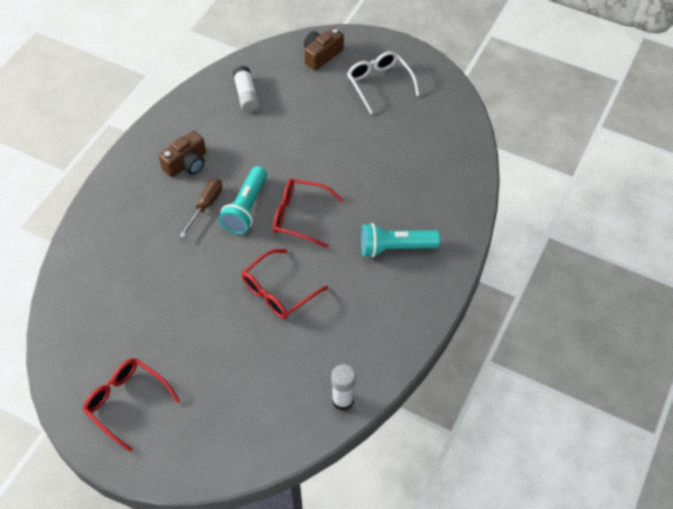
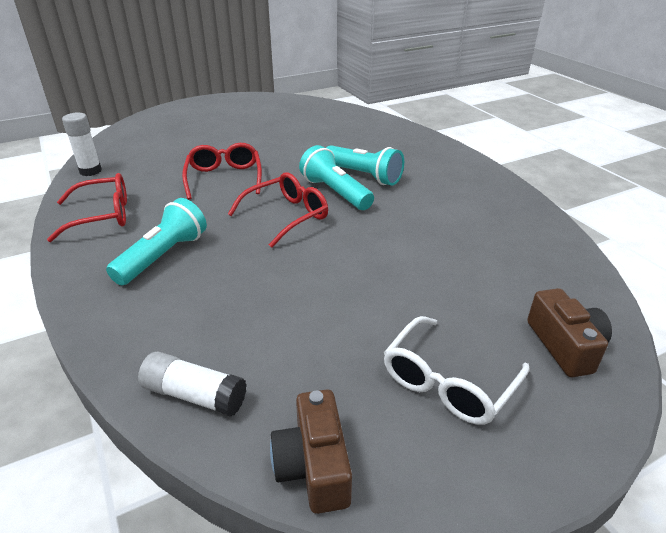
camera: 125 degrees right, 20 degrees down
(126, 402) = (232, 110): red glasses -> red glasses (102, 216)
(187, 163) = (429, 181): brown camera -> brown camera (314, 465)
(206, 205) = (363, 176): brown screwdriver -> turquoise flashlight
(246, 95) = (511, 246): white glue stick -> white glue stick (194, 395)
(379, 84) = (448, 382): white glasses -> white glasses turned 120 degrees clockwise

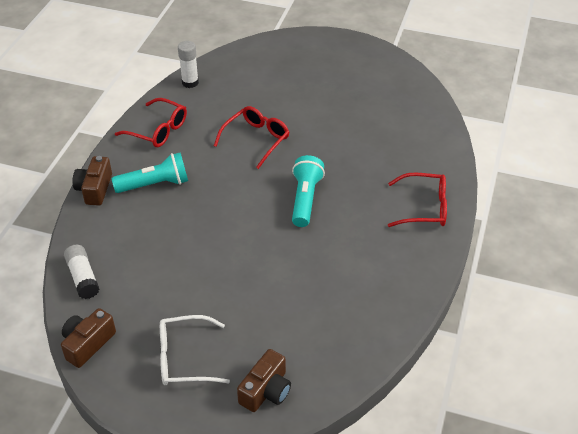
camera: 45 degrees right, 10 degrees up
(85, 299) = (95, 189): none -> brown camera
(286, 216) = (251, 199): red glasses -> red glasses (424, 208)
(363, 176) = (345, 196): turquoise flashlight -> none

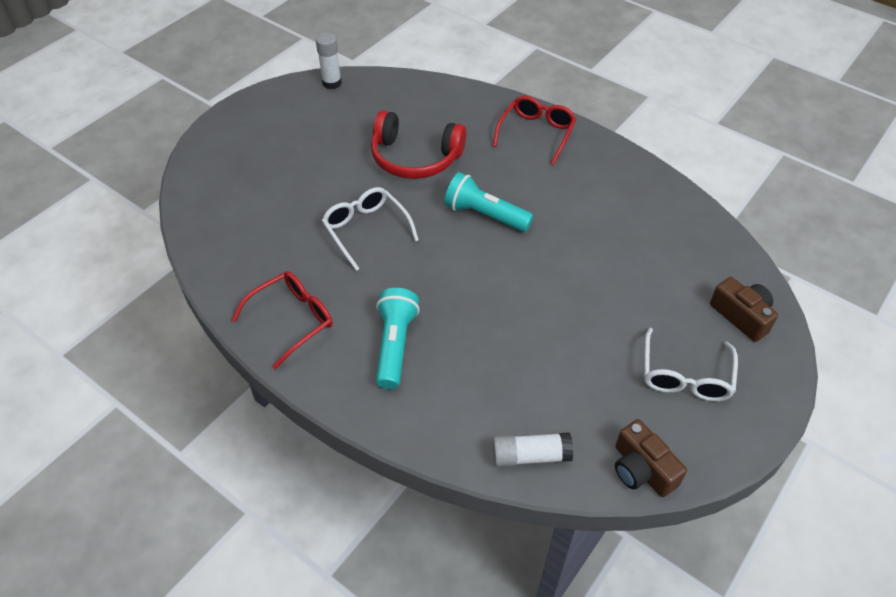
camera: 70 degrees left, 5 degrees up
(95, 189) = (371, 413): brown camera -> none
(190, 82) = (217, 266): white glue stick -> white glue stick (332, 83)
(256, 140) = (366, 230): red glasses -> white glasses
(348, 143) = (415, 158): none -> red headphones

